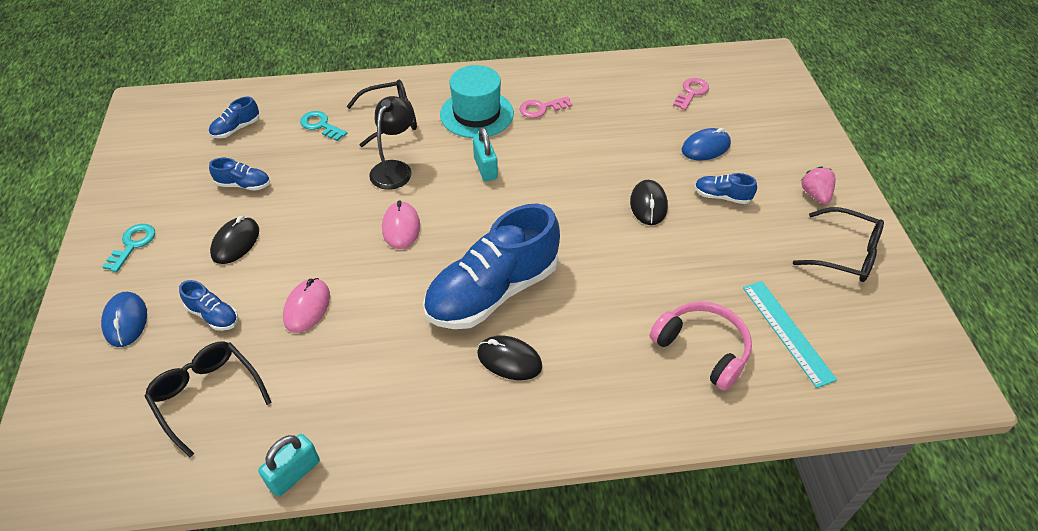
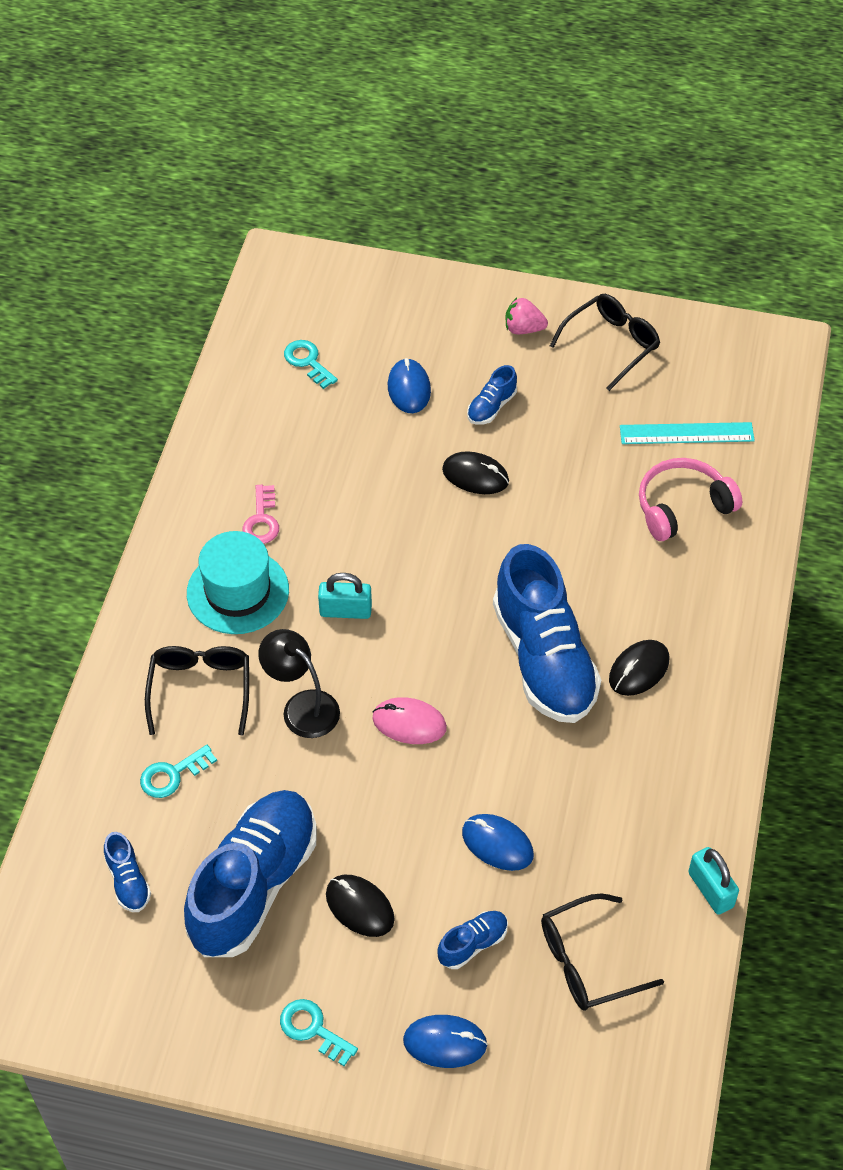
camera: 70 degrees left, 5 degrees up
(244, 185) = (254, 885): blue shoe -> blue shoe, size x2.38
(307, 307) = (497, 844): pink mouse -> blue mouse
(691, 92) = (308, 362): pink key -> turquoise key

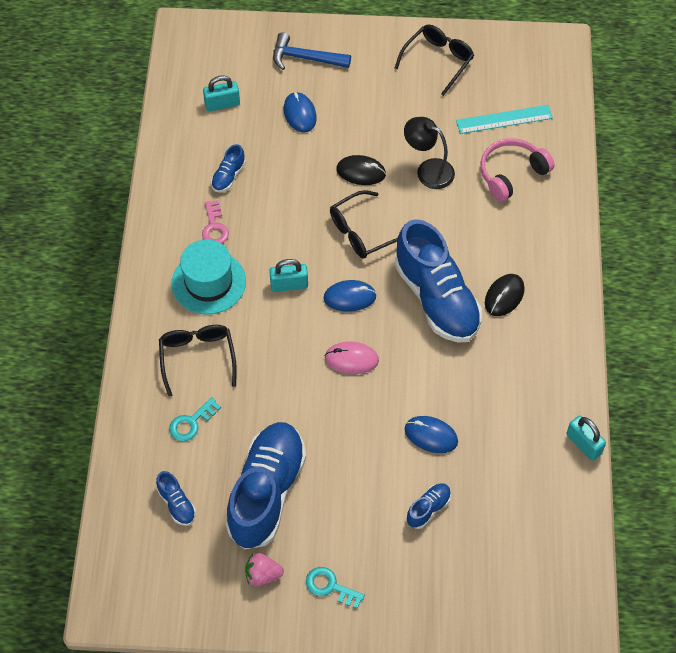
camera: 10 degrees left, 5 degrees up
(302, 706) = (273, 359): black lamp -> black lamp (428, 170)
(308, 362) = (222, 104): turquoise key -> turquoise padlock
(360, 907) = (344, 495): black mouse -> none
(432, 317) = (305, 58): none -> blue hammer
(445, 1043) = (423, 580): blue mouse -> blue mouse (349, 297)
(491, 407) = (362, 119): blue shoe -> blue shoe (228, 176)
(523, 329) = (373, 58): pink strawberry -> pink strawberry (262, 575)
(587, 961) = (509, 508): black glasses -> black glasses (362, 232)

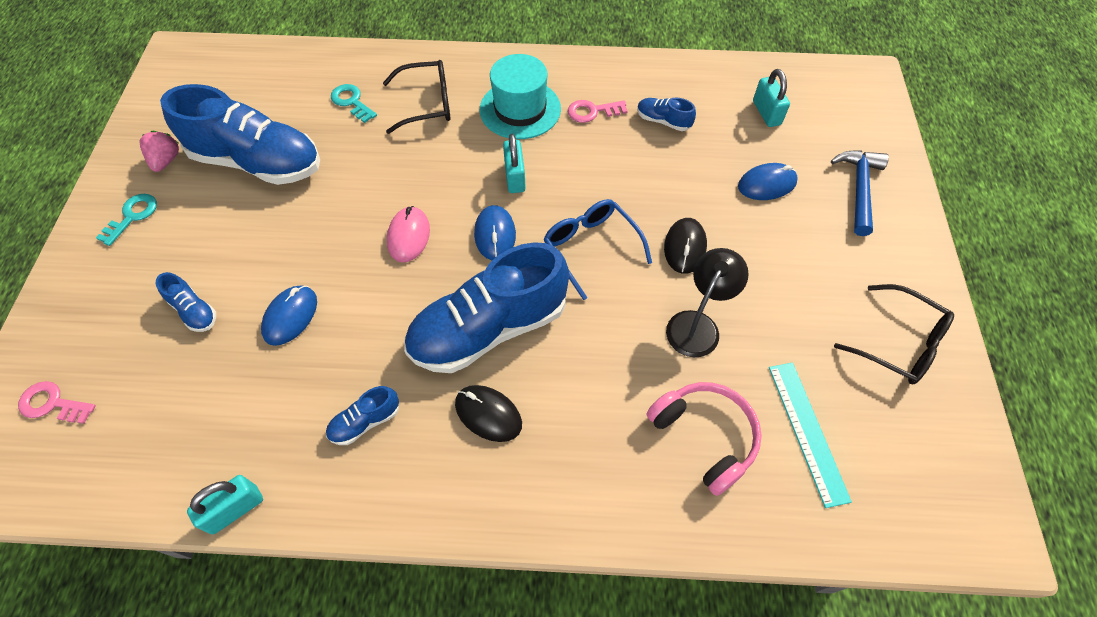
camera: 90 degrees right, 0 degrees up
(177, 504) = (264, 95): blue shoe -> blue shoe (365, 422)
(362, 232) = (591, 248): black glasses -> blue glasses
(515, 592) = (52, 404): none -> pink key

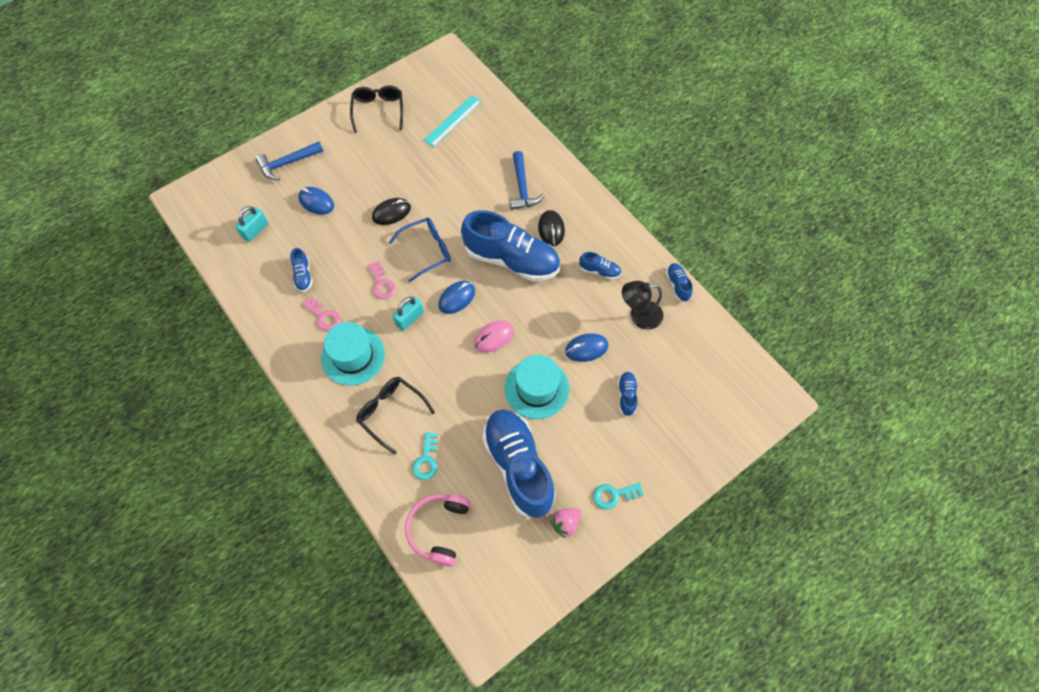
camera: 130 degrees left, 5 degrees up
(52, 404) = (722, 406): pink key -> pink key (382, 283)
(235, 509) = (677, 285): turquoise padlock -> blue shoe
(307, 232) = (537, 388): none -> turquoise hat
(591, 248) = (427, 251): blue glasses -> blue glasses turned 135 degrees counterclockwise
(594, 432) = (522, 187): none -> blue hammer
(697, 325) = (434, 183): black lamp -> black lamp (639, 316)
(704, 437) = (487, 151): pink headphones -> pink headphones (439, 529)

